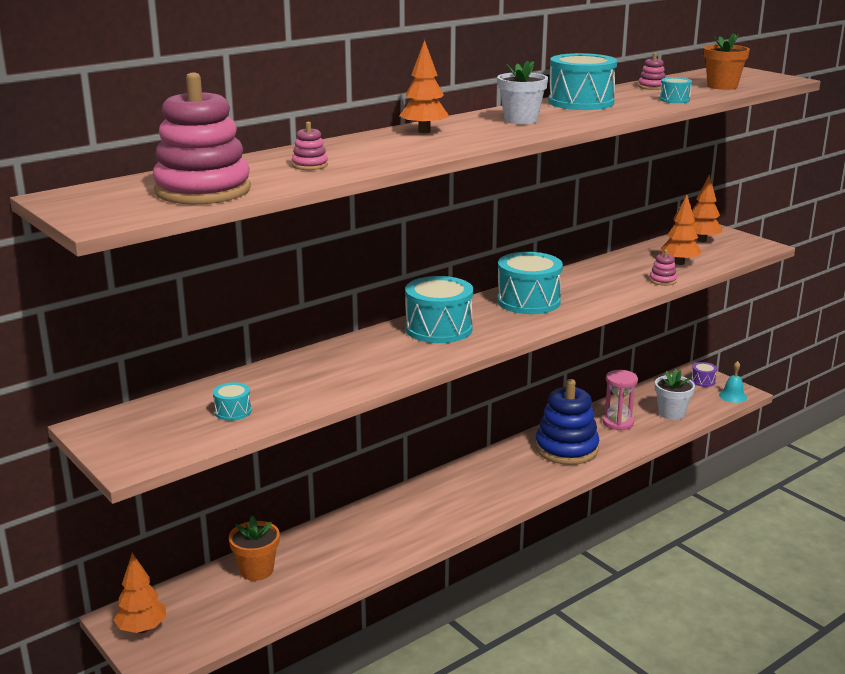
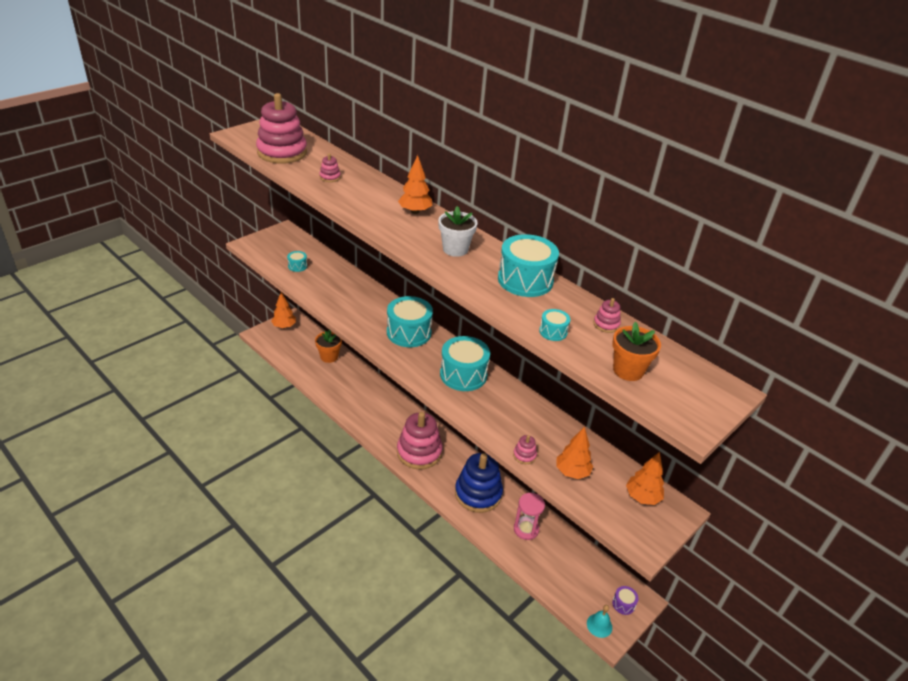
camera: 80 degrees right, 15 degrees up
(494, 488) = (419, 452): none -> pink stacking toy
(671, 413) = (551, 570): white flower pot -> none

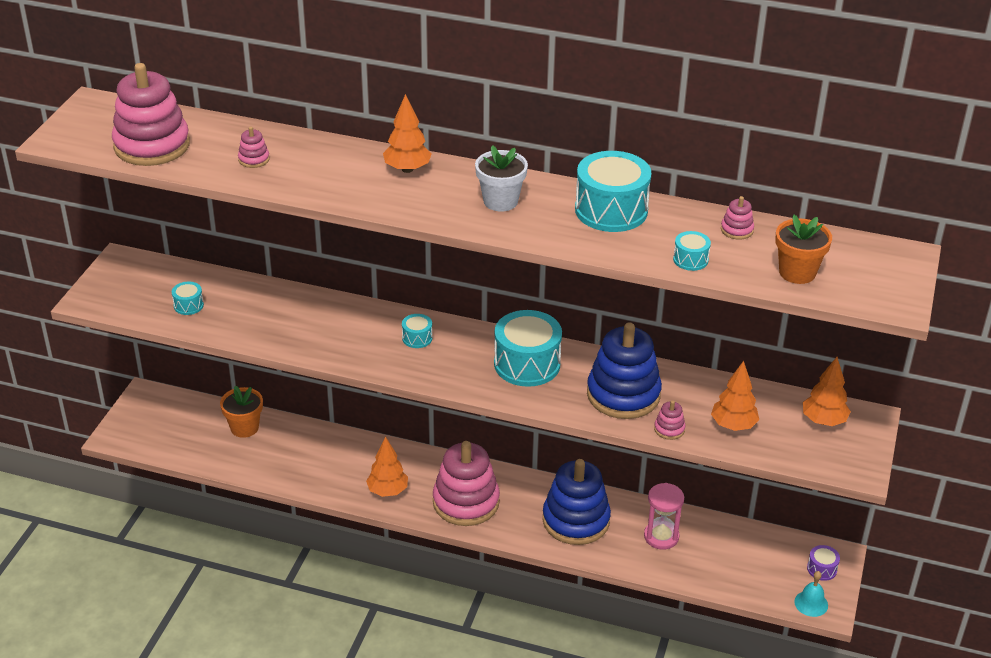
camera: 25 degrees left, 0 degrees up
(284, 326) = (142, 411): orange tree -> orange tree (388, 491)
(409, 332) = (417, 338): turquoise drum -> turquoise drum, size x0.46
(511, 419) = (623, 394): none -> blue stacking toy

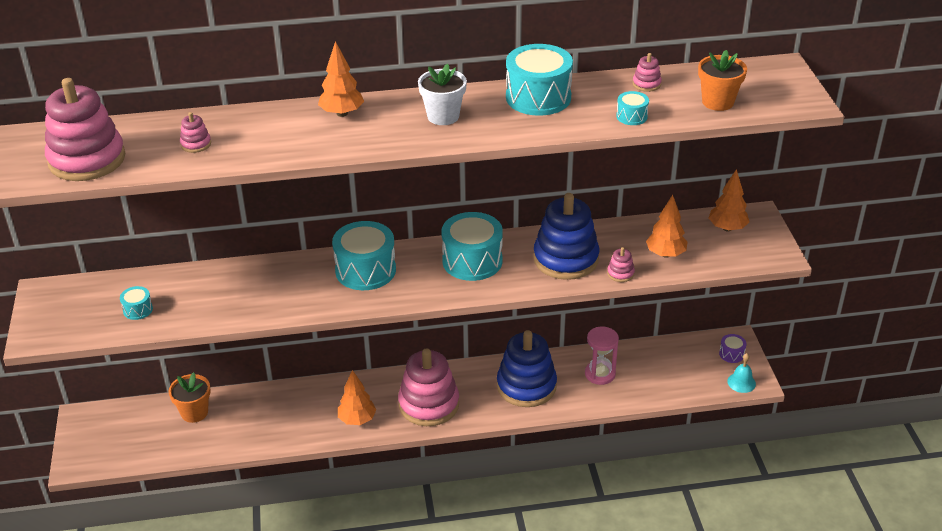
camera: 25 degrees left, 0 degrees up
(417, 338) = (365, 270): turquoise drum -> turquoise drum, size x2.16

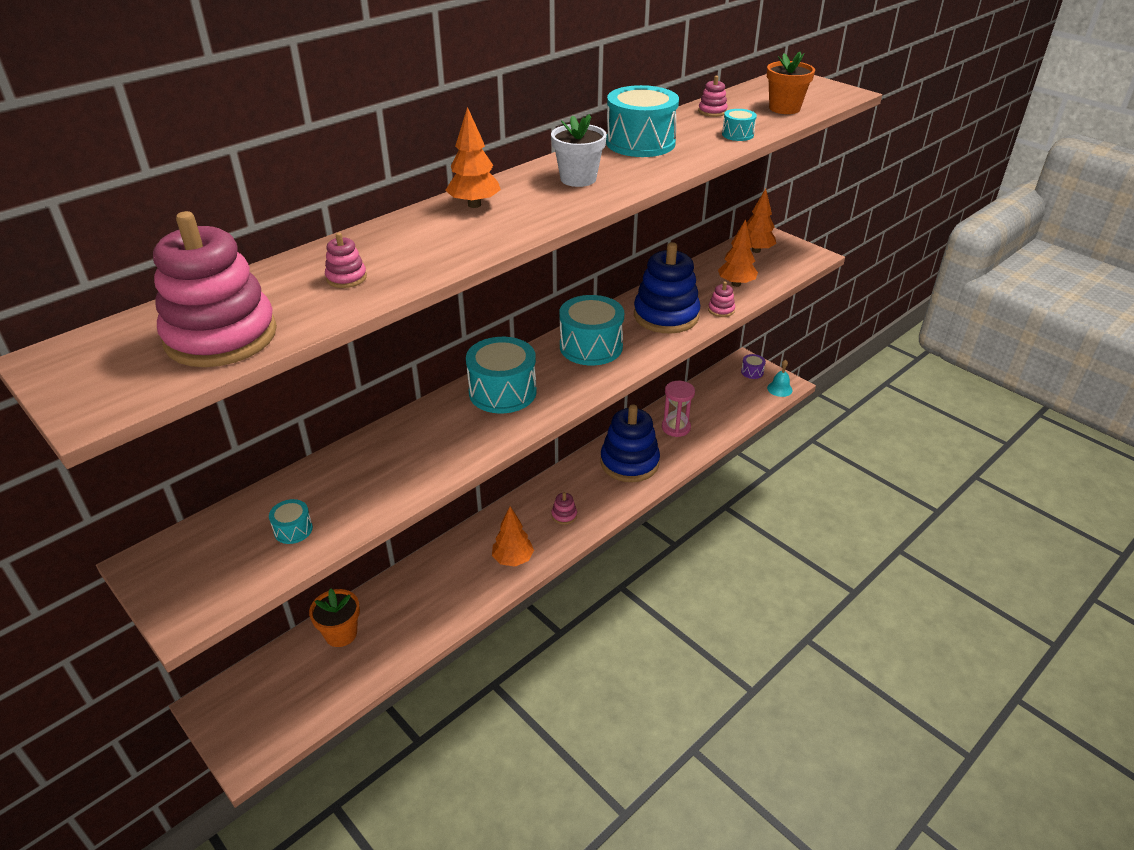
camera: 35 degrees left, 0 degrees up
(429, 404) = (564, 515): pink stacking toy -> pink stacking toy, size x0.41

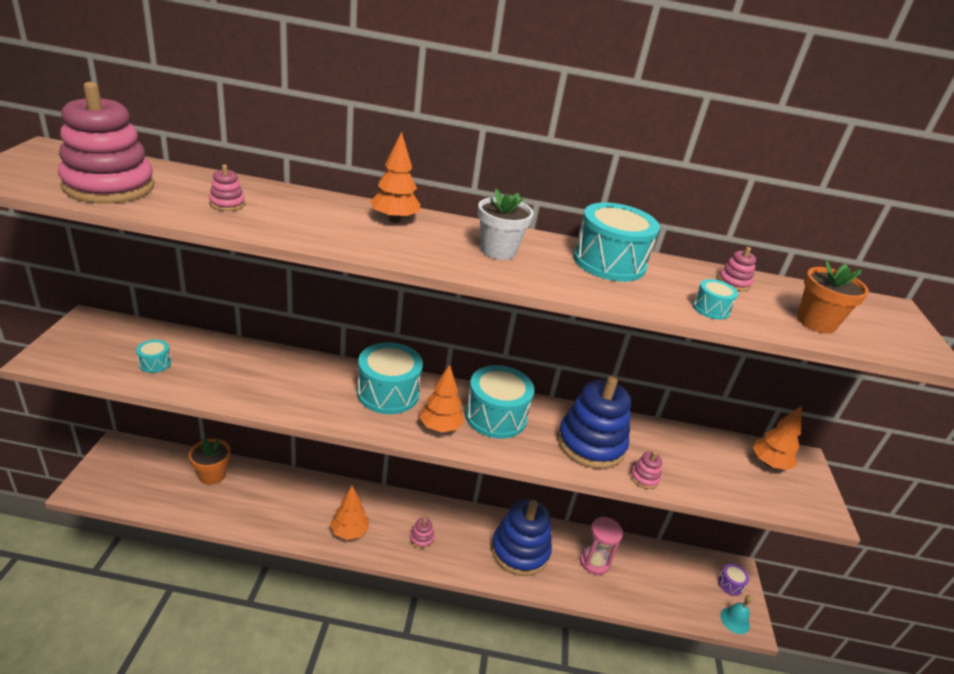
camera: 45 degrees right, 5 degrees down
(736, 284) = (697, 471): orange tree -> orange tree (440, 427)

